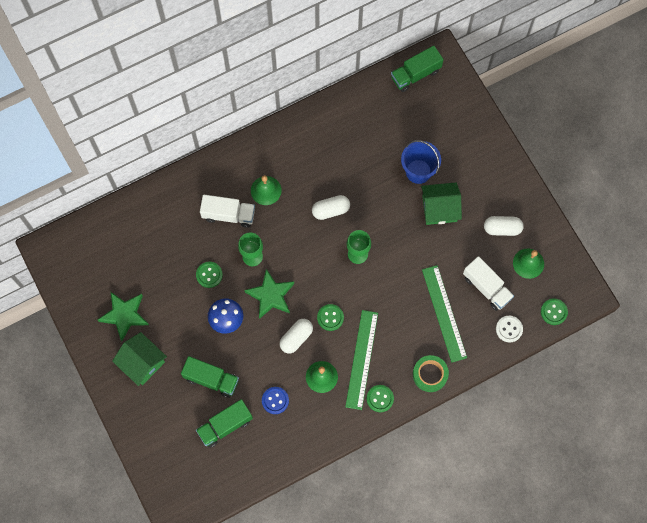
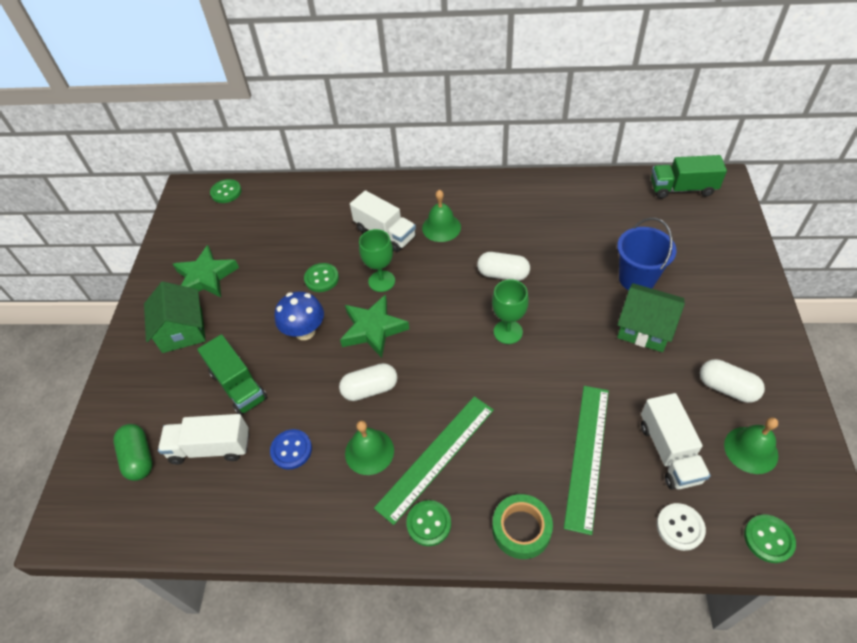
camera: 35 degrees right, 20 degrees down
(186, 455) = (139, 458): none -> green capsule
(225, 425) = (210, 447): green truck -> white truck
(330, 317) = (428, 386): green button -> green button (226, 192)

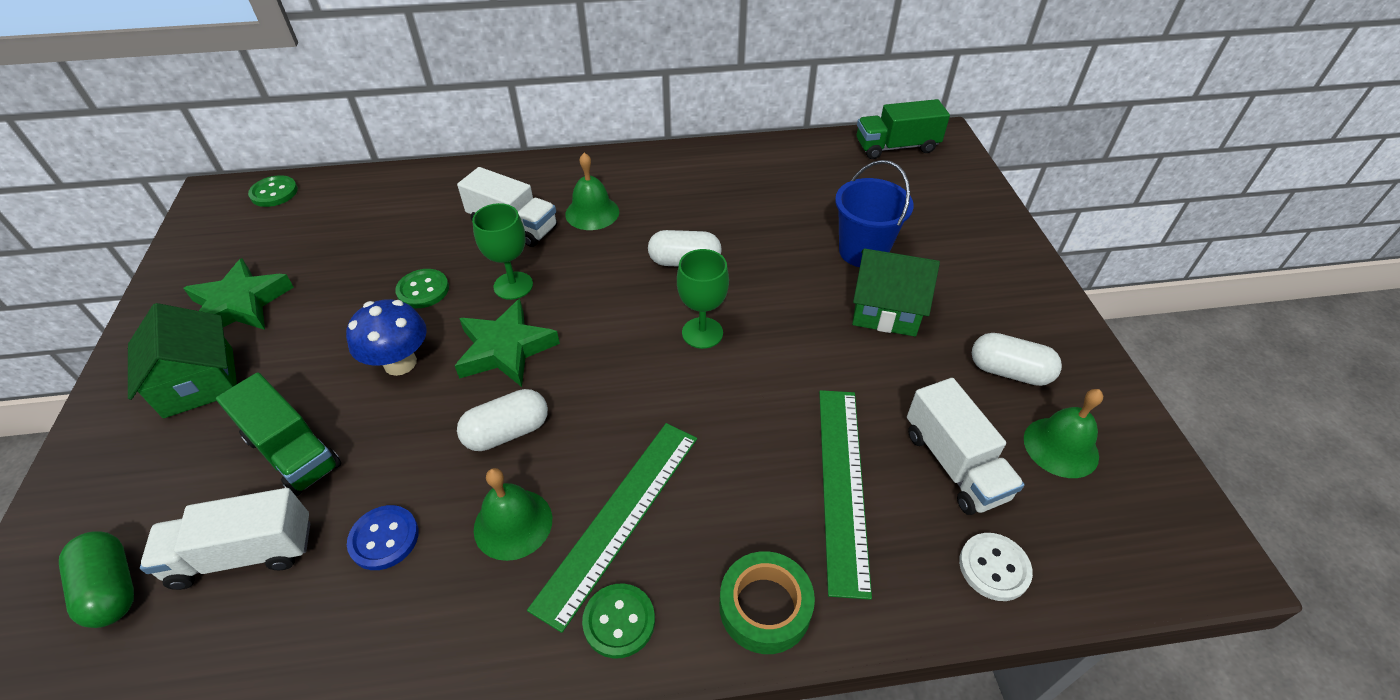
camera: 15 degrees left, 5 degrees down
(768, 539) = (1117, 565): green button -> none

